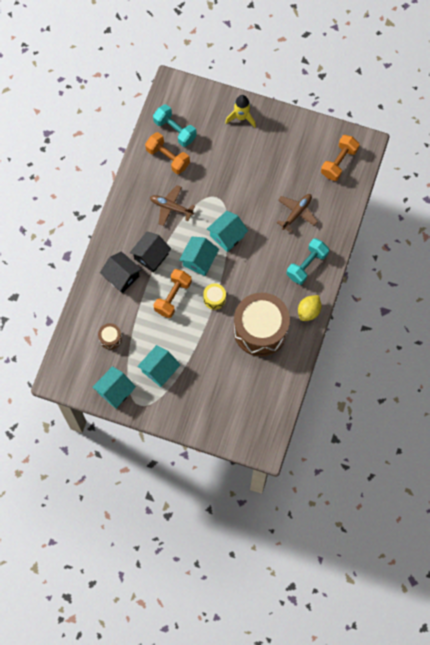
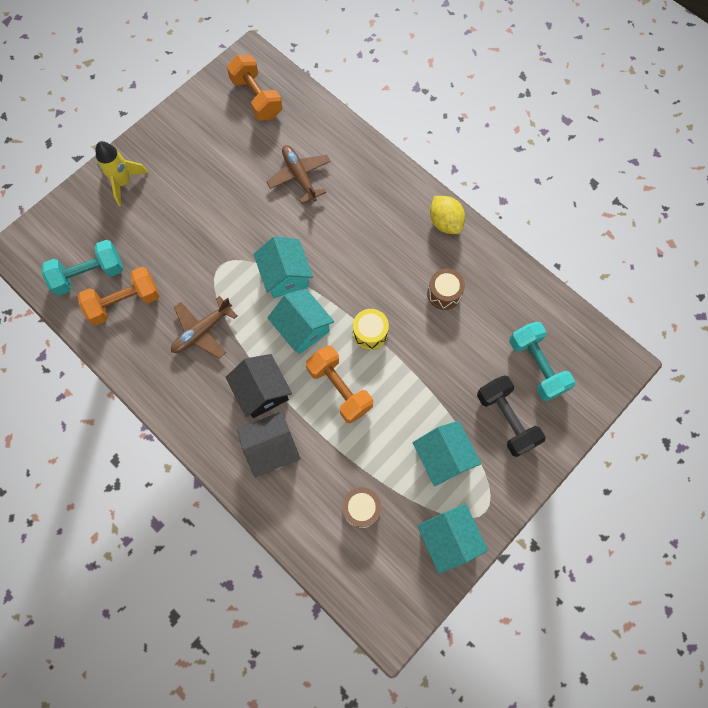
camera: 65 degrees left, 0 degrees up
(198, 396) = (506, 419): none -> black dumbbell
(260, 330) = (444, 293): brown drum -> brown drum, size x0.42
(306, 265) = (379, 196): turquoise dumbbell -> turquoise dumbbell (536, 366)

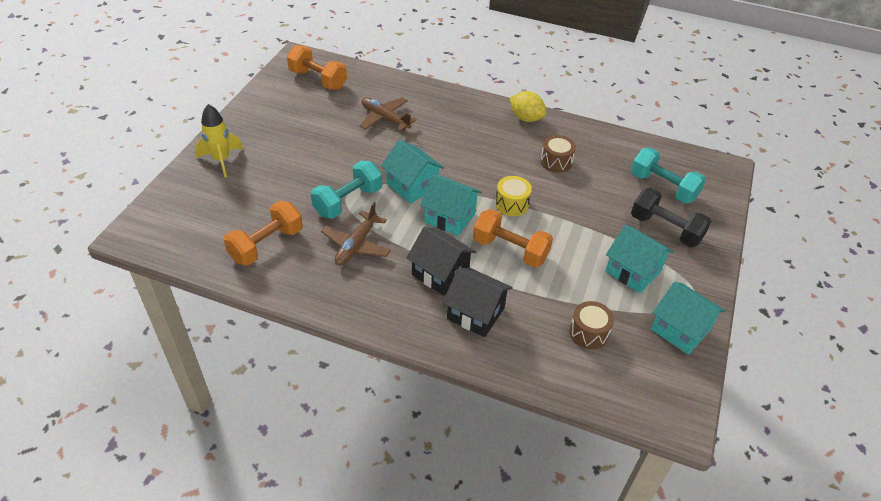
camera: 25 degrees left, 25 degrees down
(89, 274) = (219, 234): turquoise dumbbell -> turquoise dumbbell (348, 201)
(272, 448) = (475, 313): black house -> black house turned 75 degrees clockwise

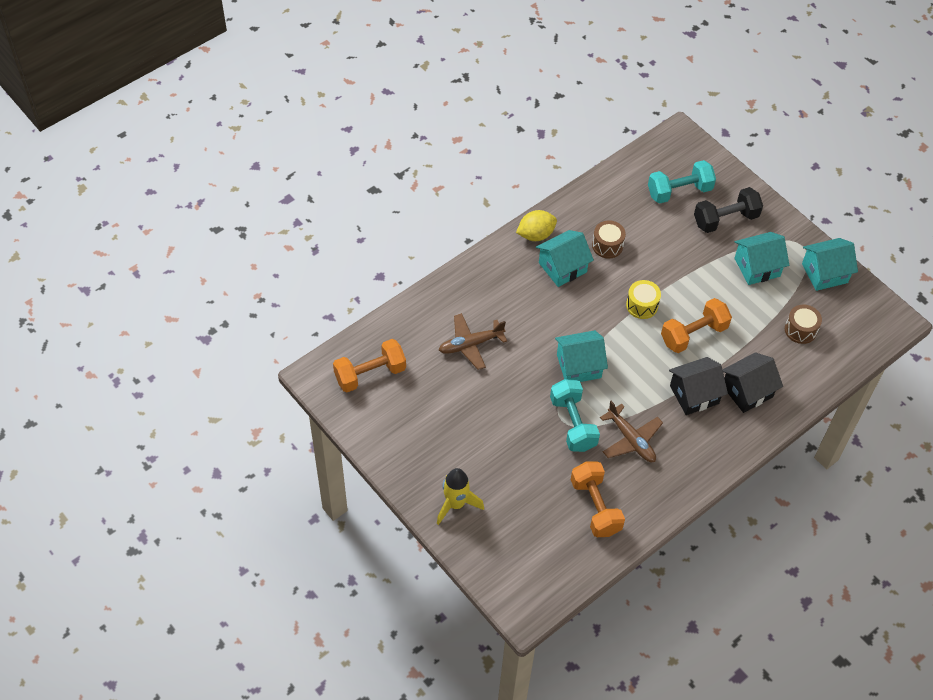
camera: 60 degrees left, 10 degrees up
(450, 217) = (634, 357): turquoise house -> turquoise house (562, 267)

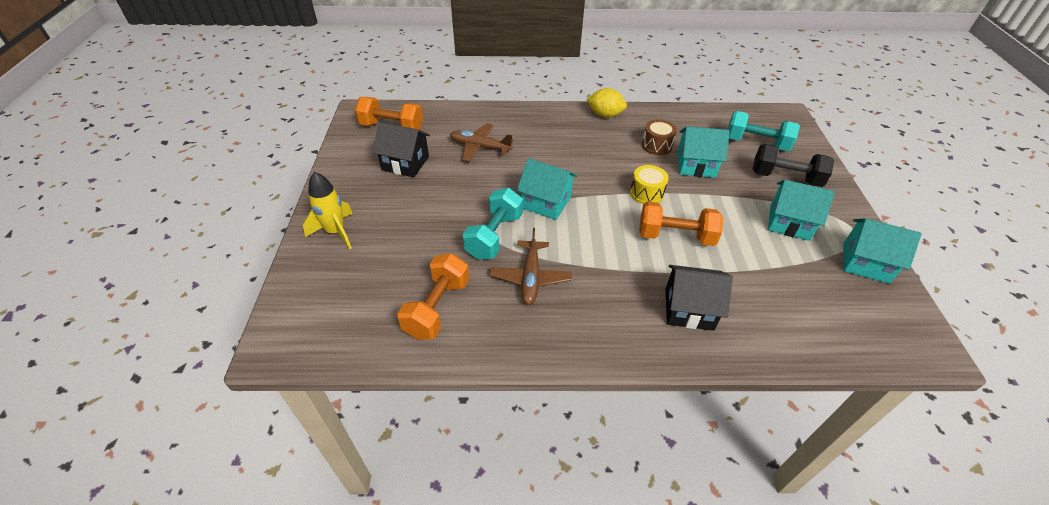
camera: 40 degrees right, 10 degrees down
(562, 267) = (604, 140): turquoise house -> turquoise house (696, 165)
(694, 394) = (629, 280): black house -> black house (405, 163)
(800, 330) = (797, 293): brown drum -> none

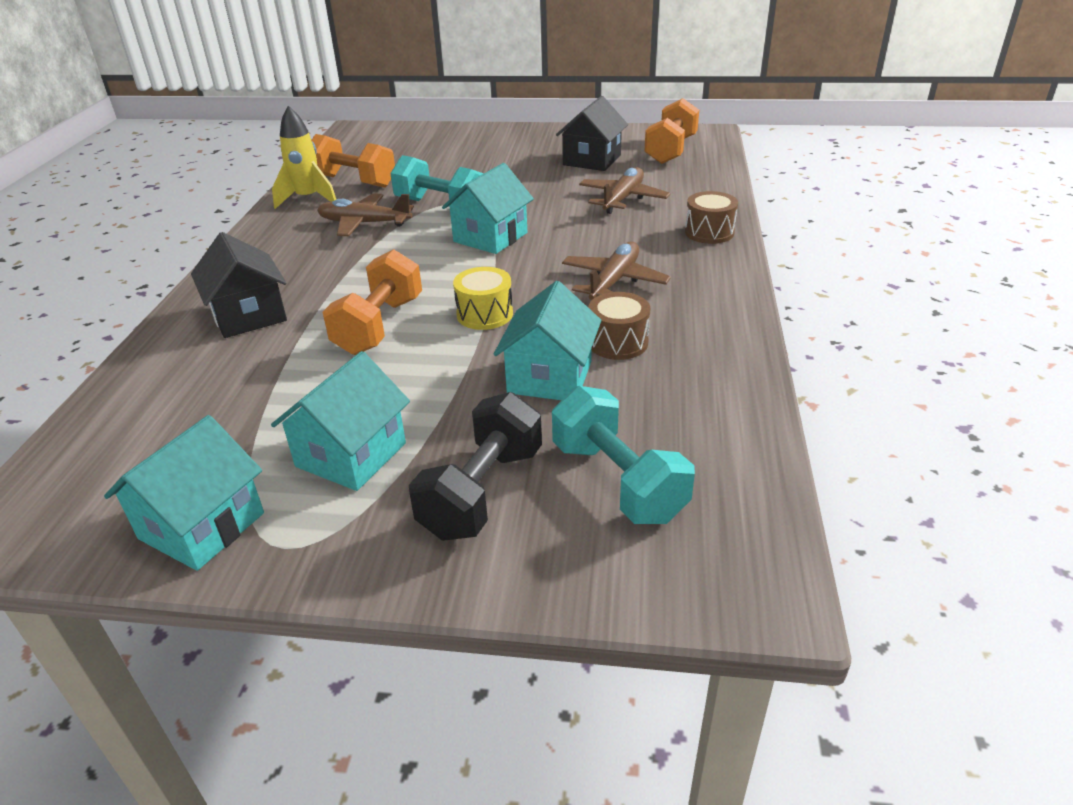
camera: 100 degrees right, 10 degrees down
(336, 232) = (481, 138): yellow rocket -> yellow rocket (308, 199)
(527, 116) = (709, 232): none -> brown drum
(594, 148) = (614, 281): none -> brown plane
(605, 115) = (720, 300): yellow lemon -> none
(689, 309) = (249, 315): black house -> black house turned 45 degrees counterclockwise
(756, 143) = (618, 481): turquoise dumbbell -> turquoise dumbbell turned 60 degrees counterclockwise

